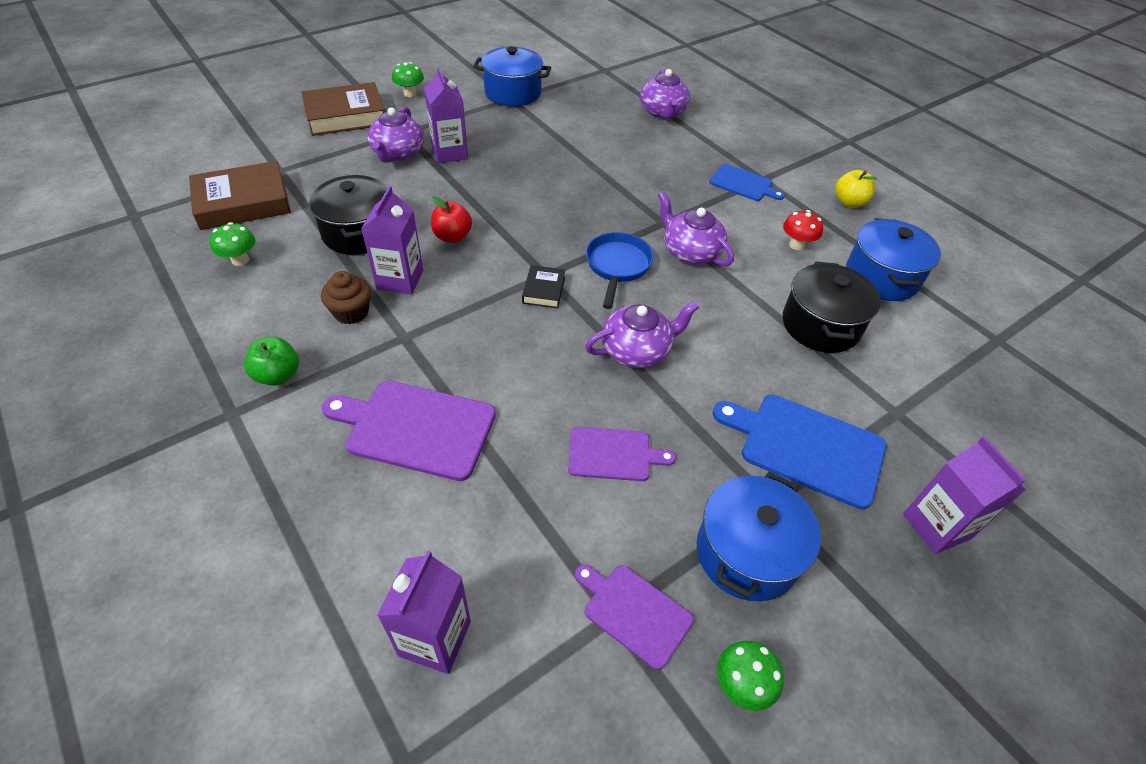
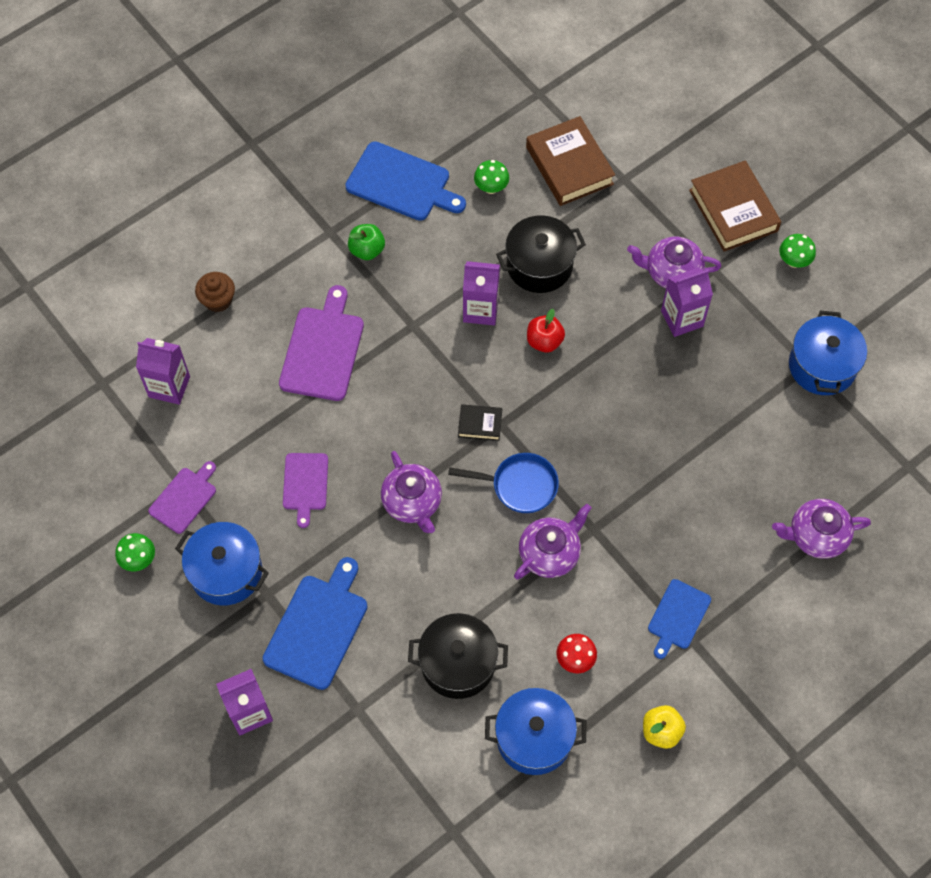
camera: 90 degrees right, 15 degrees up
(191, 336) = (401, 183): none -> blue cutting board
(351, 312) = (437, 282): brown cupcake -> brown cupcake (218, 300)

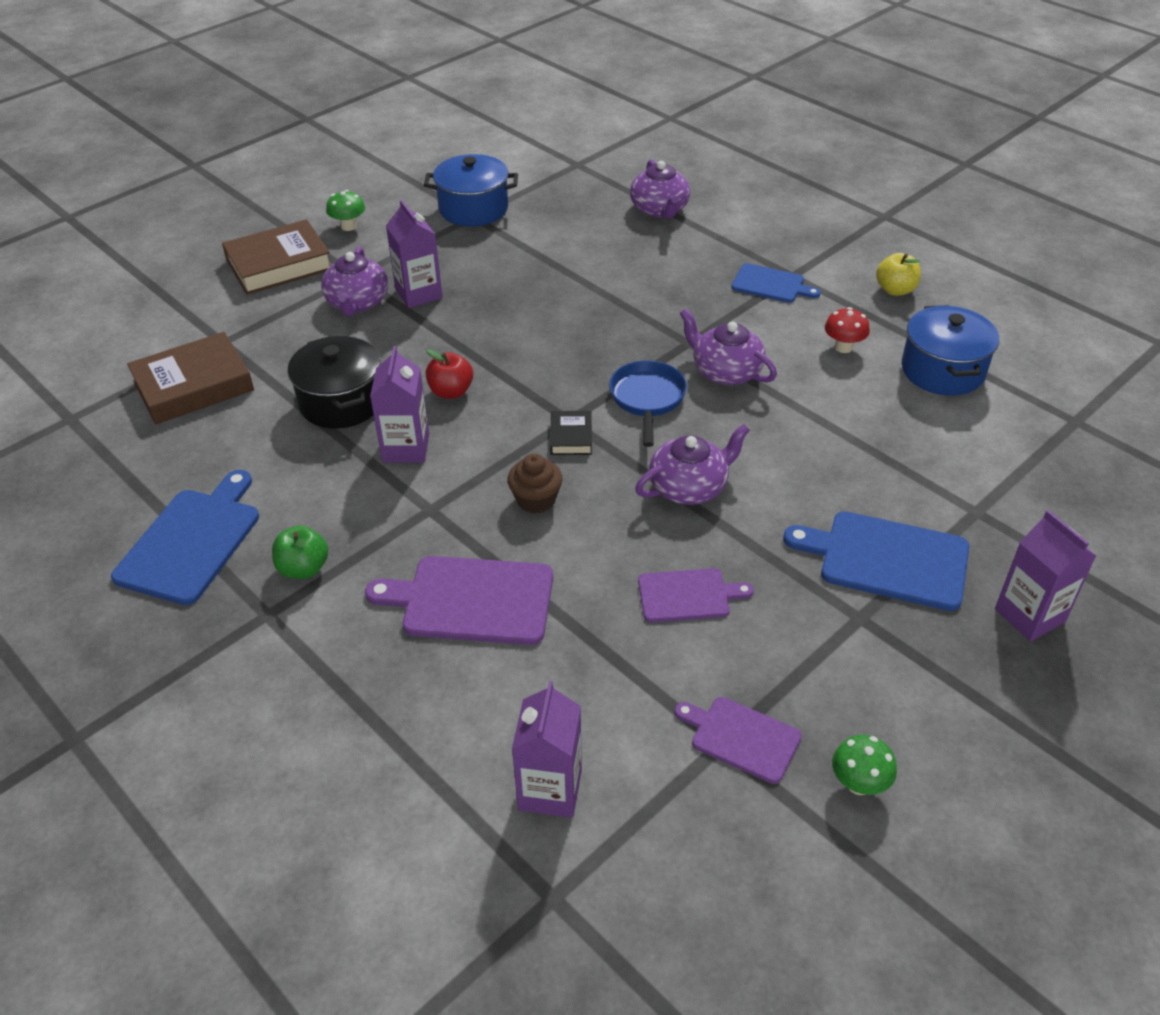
camera: 95 degrees left, 20 degrees down
(218, 300) = (384, 744): brown cupcake -> brown cupcake (536, 500)
(226, 572) = (843, 668): blue pot -> none
(458, 663) = (883, 432): black pot -> none
(491, 187) = (215, 452): green mushroom -> none

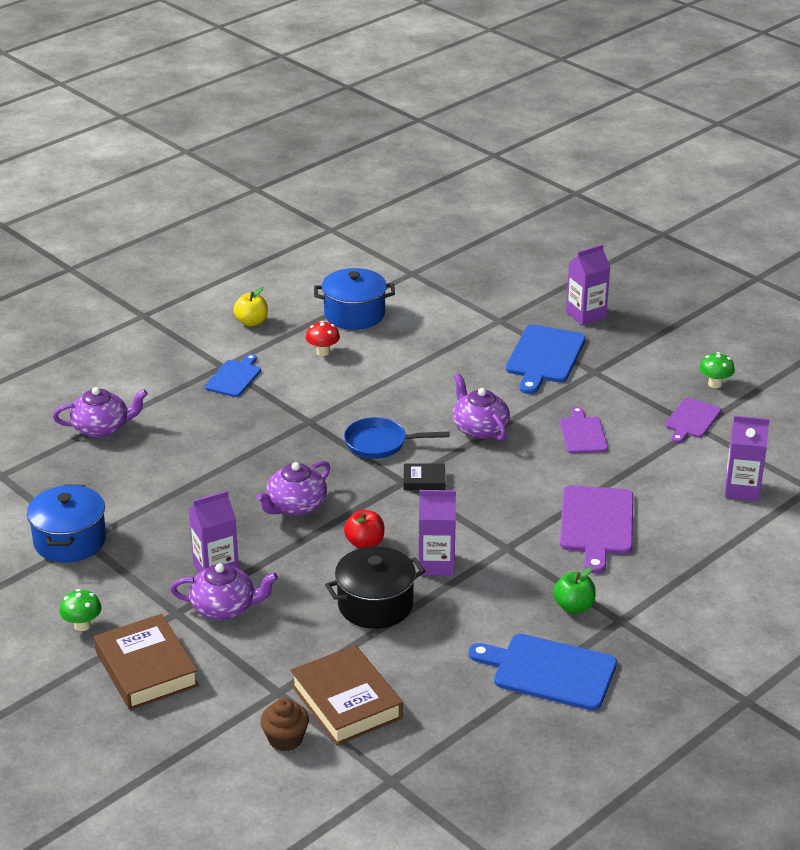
camera: 90 degrees left, 10 degrees down
(536, 500) = (495, 497): brown cupcake -> brown cupcake (285, 739)
(725, 371) = (348, 406): purple teapot -> purple teapot (295, 506)

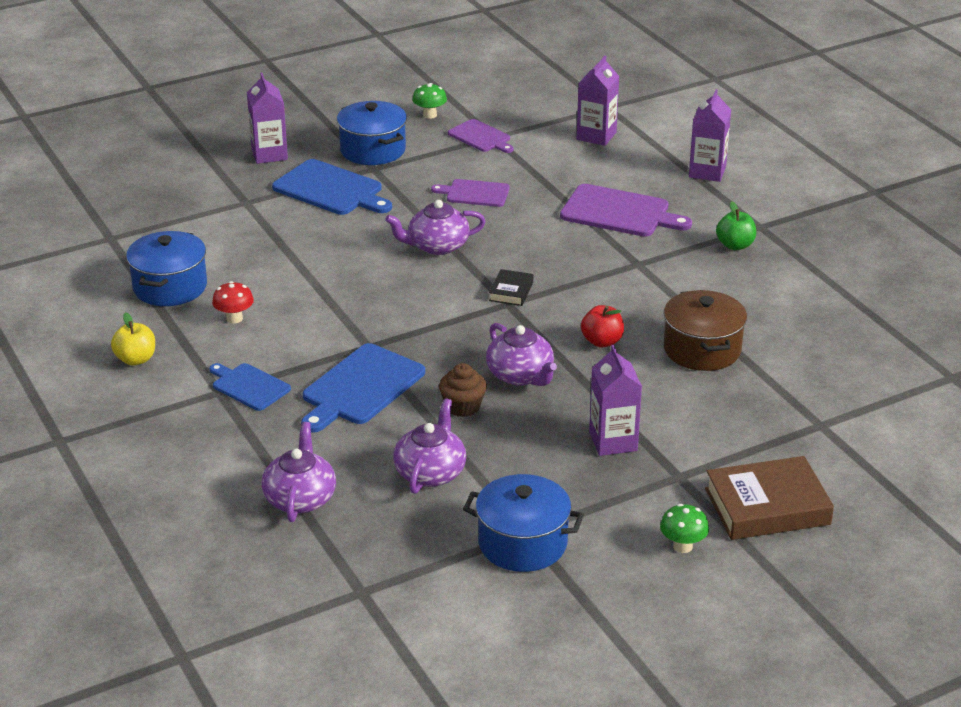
camera: 75 degrees left, 0 degrees up
(224, 607) = (680, 443): purple teapot -> purple teapot (430, 472)
(285, 739) = (889, 429): brown cupcake -> brown cupcake (463, 406)
(346, 702) = (842, 386): brown book -> none
(375, 605) = (702, 349): black pot -> brown pot
(380, 443) = (433, 307): blue pan -> none
(436, 564) = (649, 306): purple carton -> purple carton (707, 172)
(549, 671) = (820, 273): blue cutting board -> blue cutting board (360, 387)
(627, 365) = (373, 150): none -> blue pot

